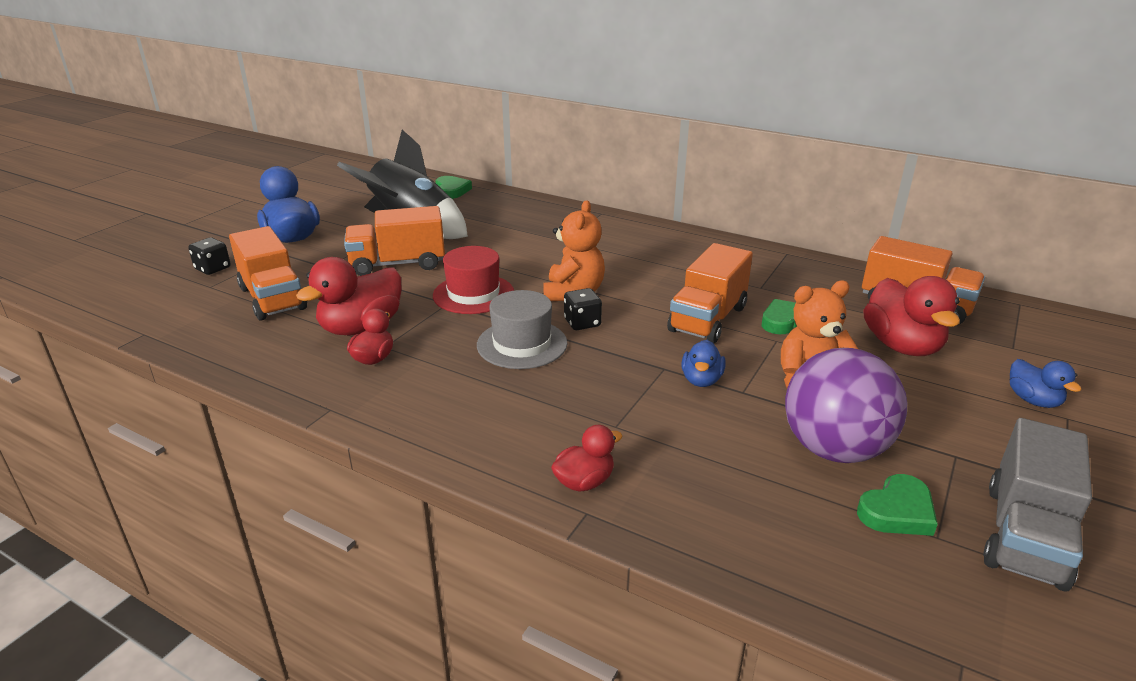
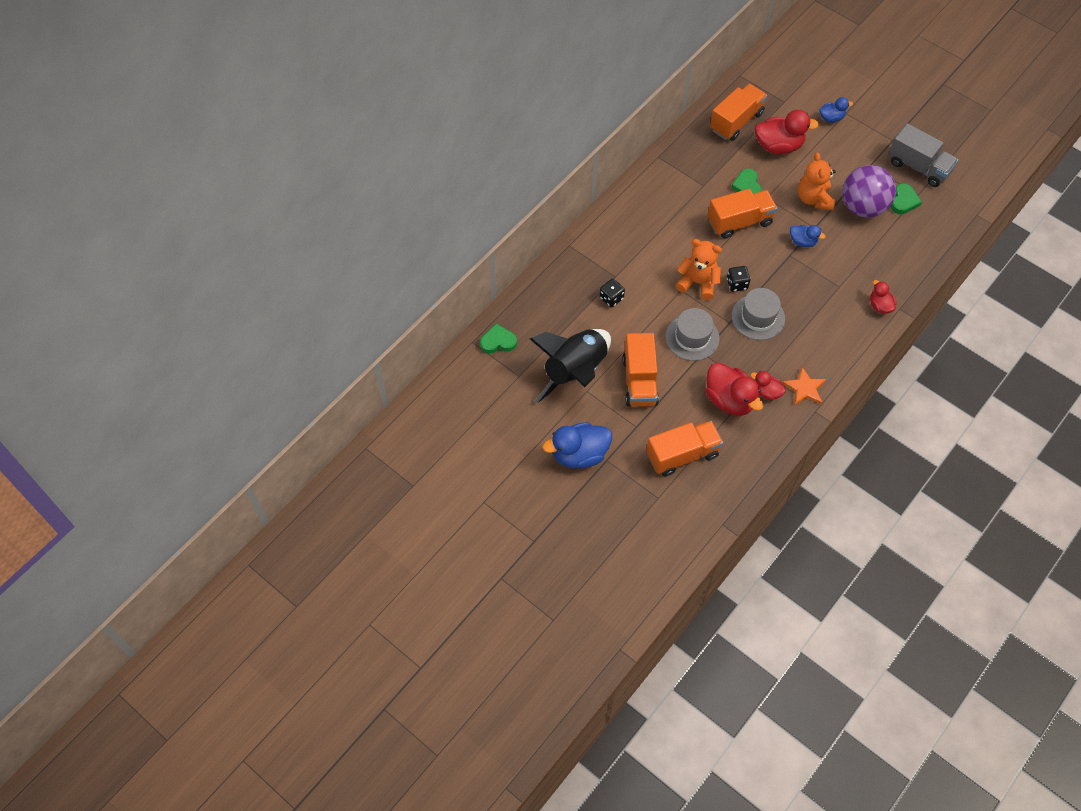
camera: 80 degrees left, 30 degrees up
(213, 268) = (628, 501): black dice -> black dice (611, 298)
(379, 395) = (804, 388): none -> orange star
(473, 294) = (692, 337): red hat -> grey hat
(707, 319) = (739, 222): orange truck -> orange truck turned 60 degrees counterclockwise
(897, 511) = (903, 201): green heart -> green heart turned 45 degrees clockwise

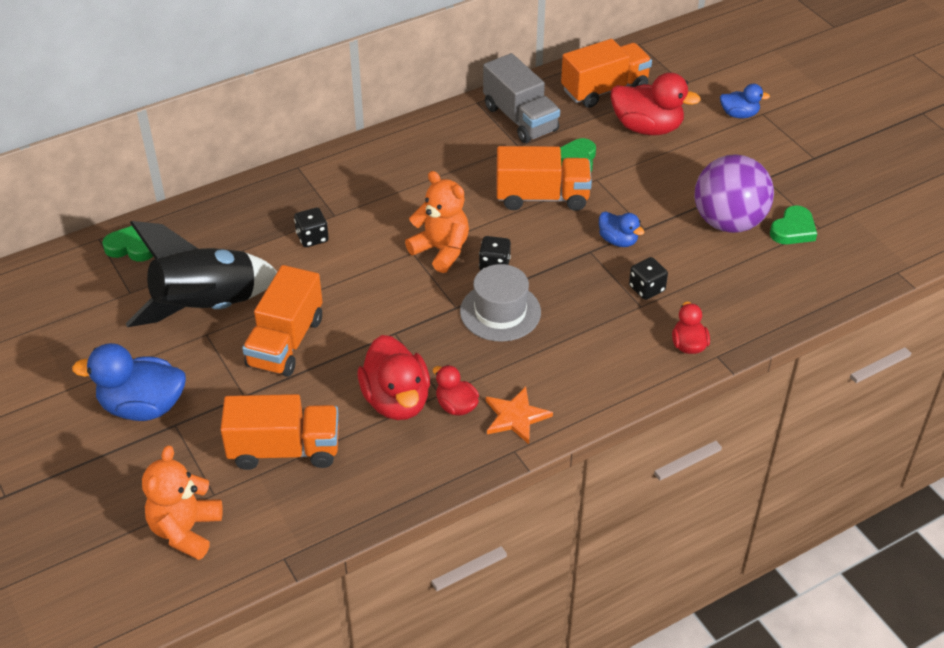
camera: 20 degrees right, 15 degrees down
(692, 337) = (392, 311): grey hat -> none
(814, 199) = (662, 196): orange teddy bear -> orange teddy bear (186, 530)
(837, 273) = (646, 289): none -> black dice
(918, 167) = (836, 196): grey truck -> grey truck (520, 119)

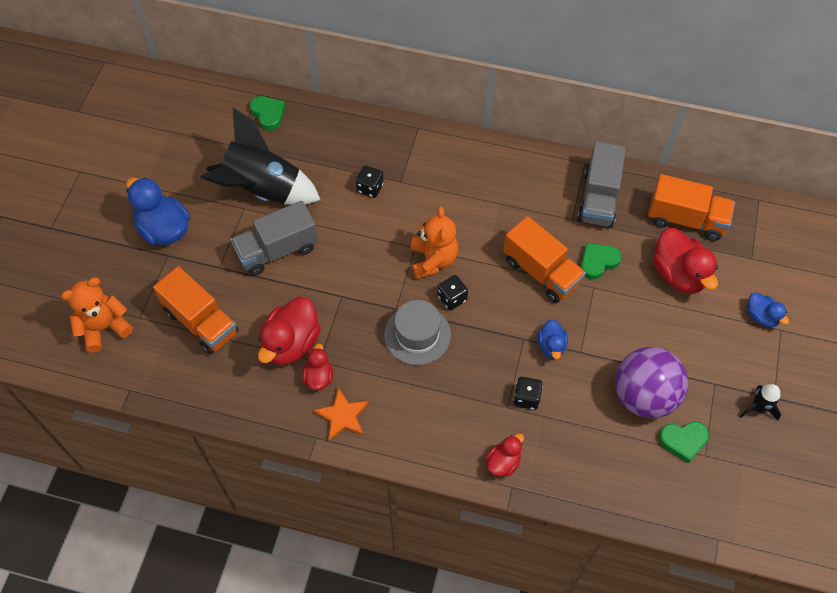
camera: 45 degrees right, 15 degrees up
(285, 342) = (277, 250): orange truck -> grey truck
(813, 171) = (758, 408): none -> black rocket

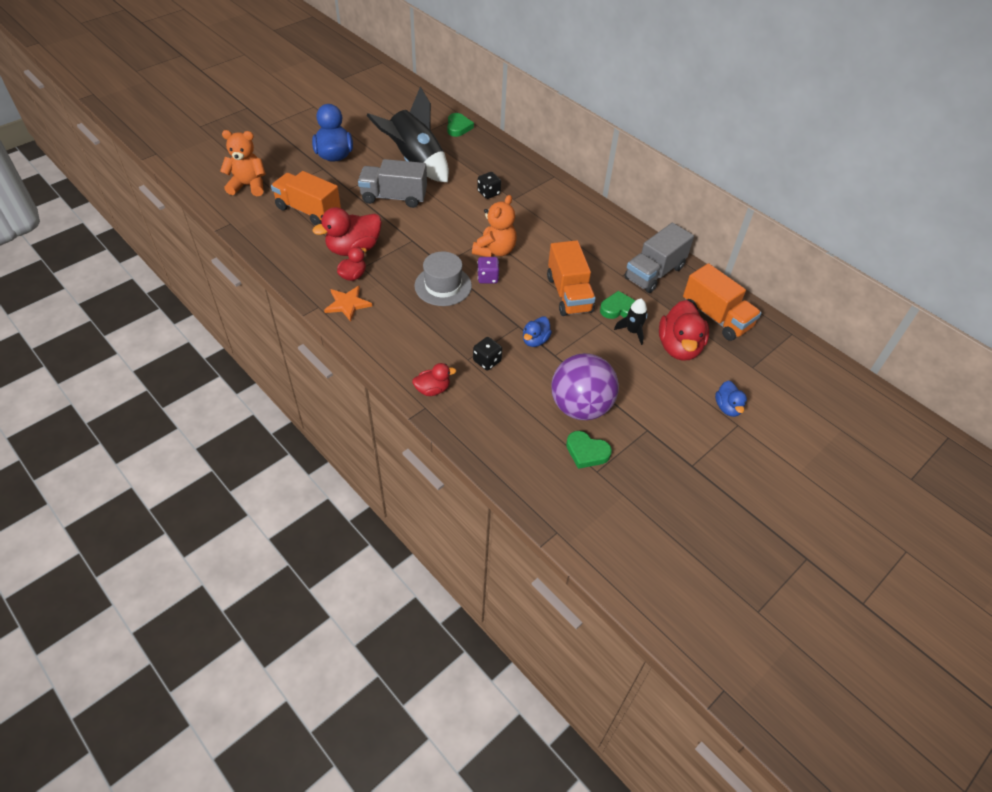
camera: 30 degrees right, 10 degrees down
(201, 322) = (308, 210): orange truck -> orange truck turned 135 degrees clockwise
(452, 298) = (488, 278): black dice -> purple dice
(758, 408) = (671, 465): black rocket -> black rocket (632, 331)

